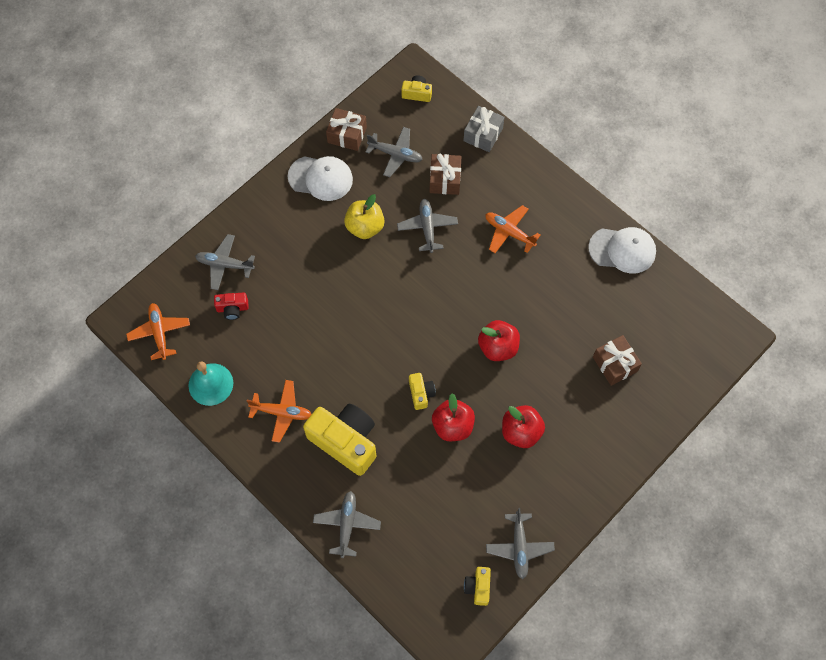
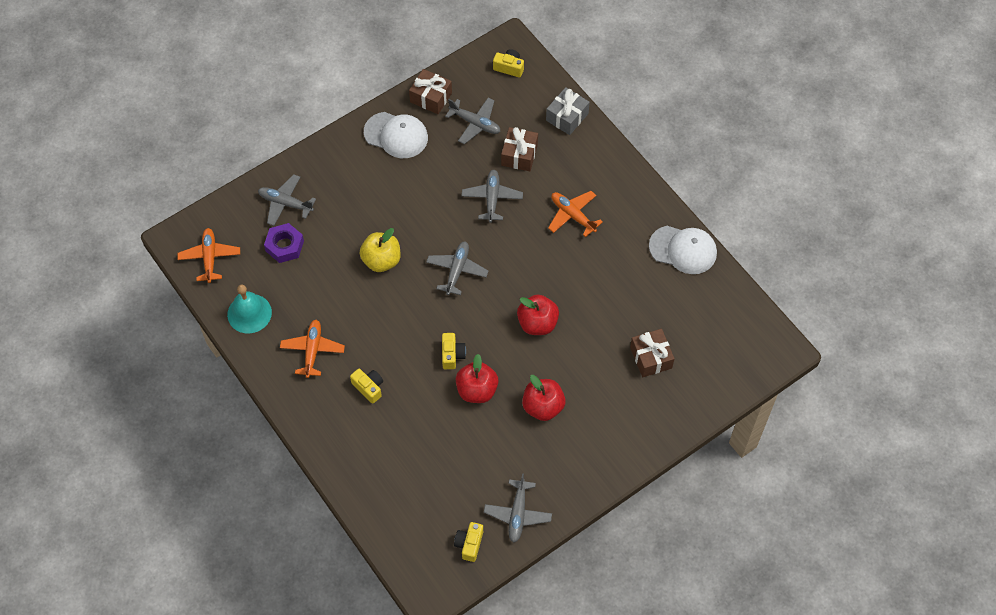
camera: 10 degrees right, 5 degrees down
(232, 308) = (284, 246): red camera -> purple nut
(282, 412) = (312, 351): orange plane -> orange plane turned 105 degrees counterclockwise
(345, 441) = (369, 387): yellow camera -> yellow camera, size x0.47
(347, 525) = (354, 465): grey plane -> grey plane (457, 270)
(365, 227) = (430, 188): yellow apple -> yellow apple (381, 260)

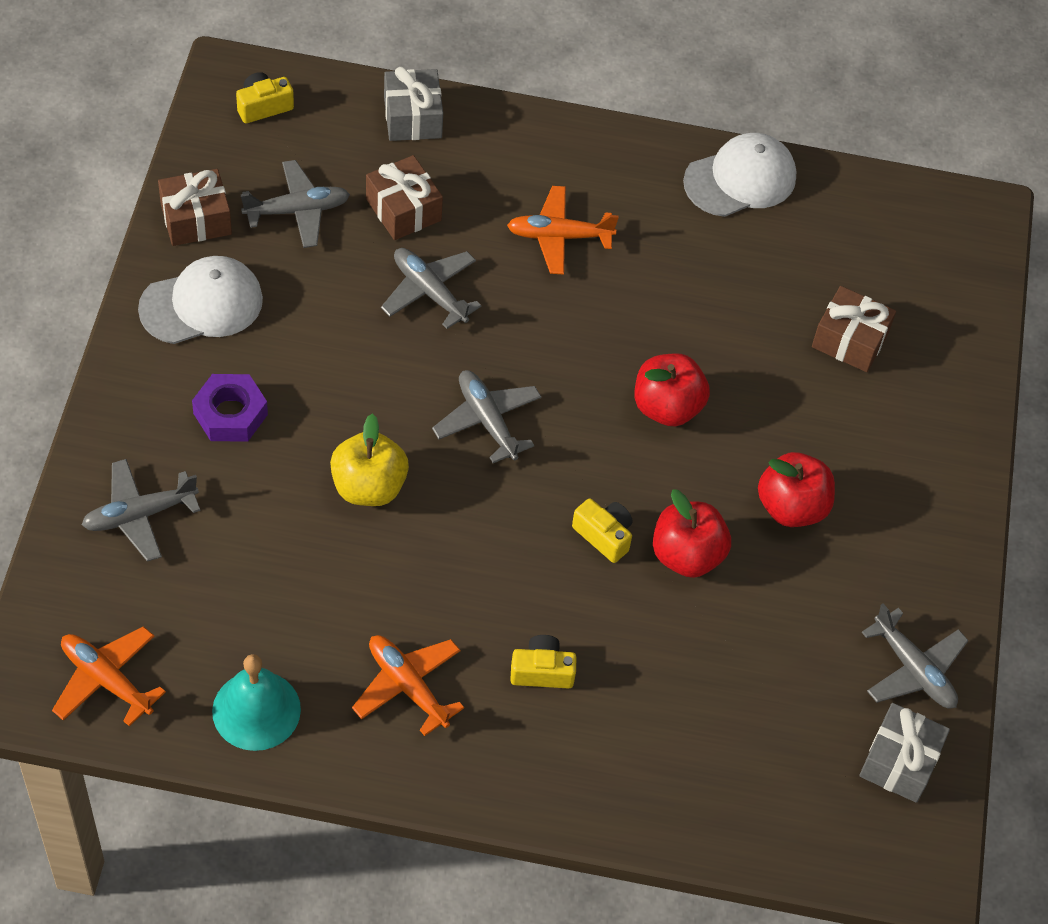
camera: 50 degrees left, 5 degrees down
(284, 246) = (204, 575): purple nut -> purple nut (230, 414)
(469, 544) = (899, 762): yellow camera -> grey gift

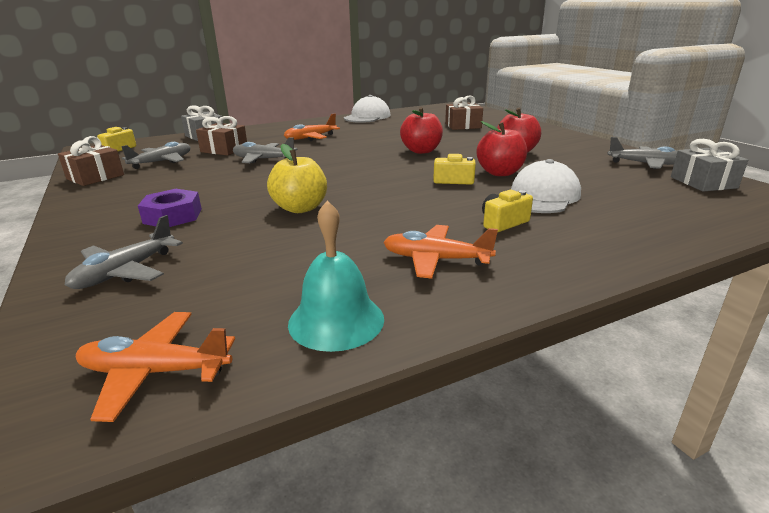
camera: 30 degrees left, 30 degrees down
(202, 304) = (119, 194): white cap -> white cap (541, 196)
(487, 421) = (342, 175): grey plane -> none

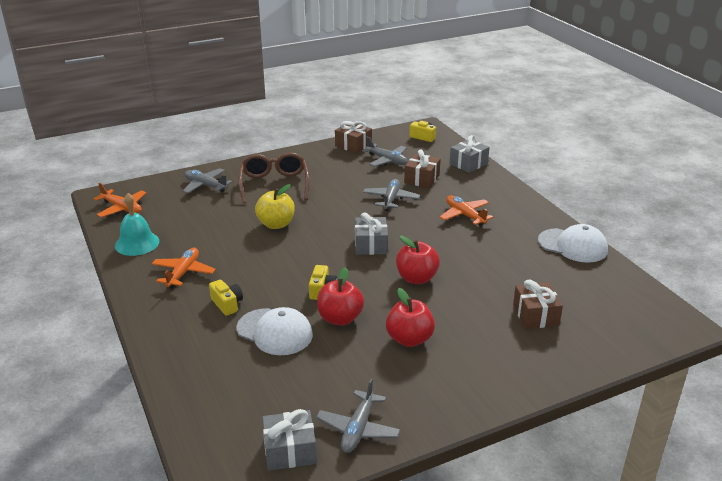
camera: 90 degrees right, 5 degrees up
(155, 372) = (122, 208): orange plane -> orange plane turned 120 degrees clockwise
(173, 216) = (274, 184): purple nut -> brown glasses
(360, 165) = (371, 245): none -> grey gift

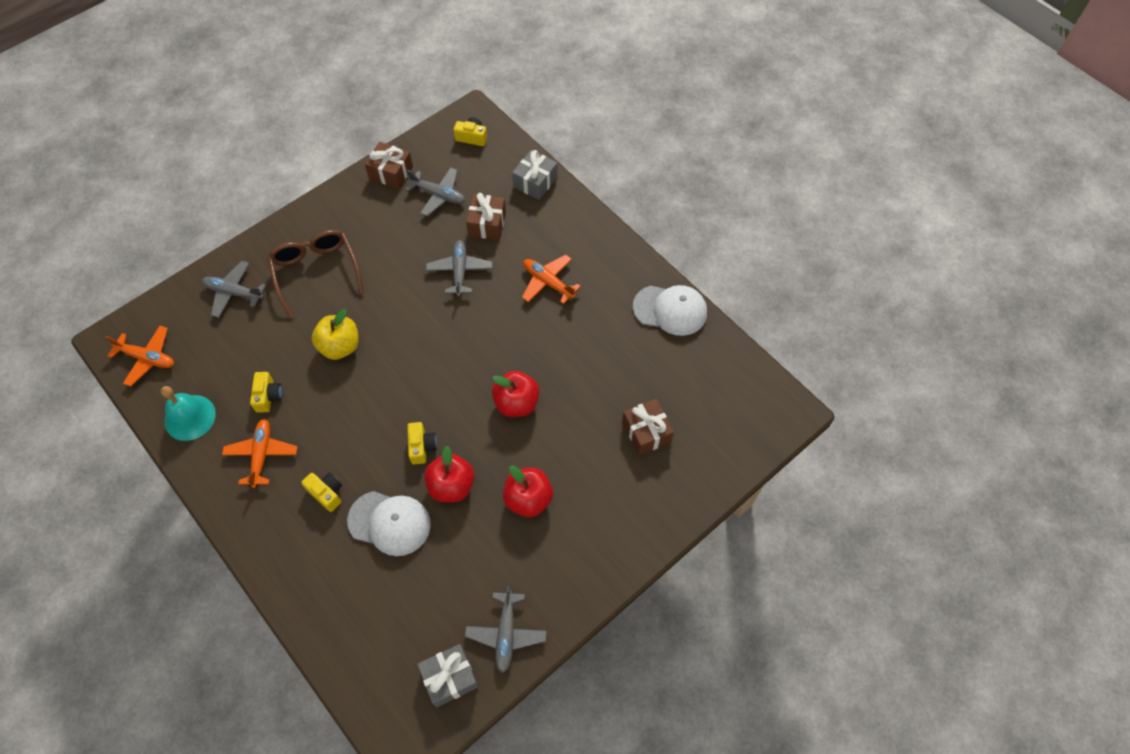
camera: 15 degrees left, 30 degrees up
(205, 242) = (268, 396): none -> yellow camera
(371, 245) = (455, 358): grey gift -> none

